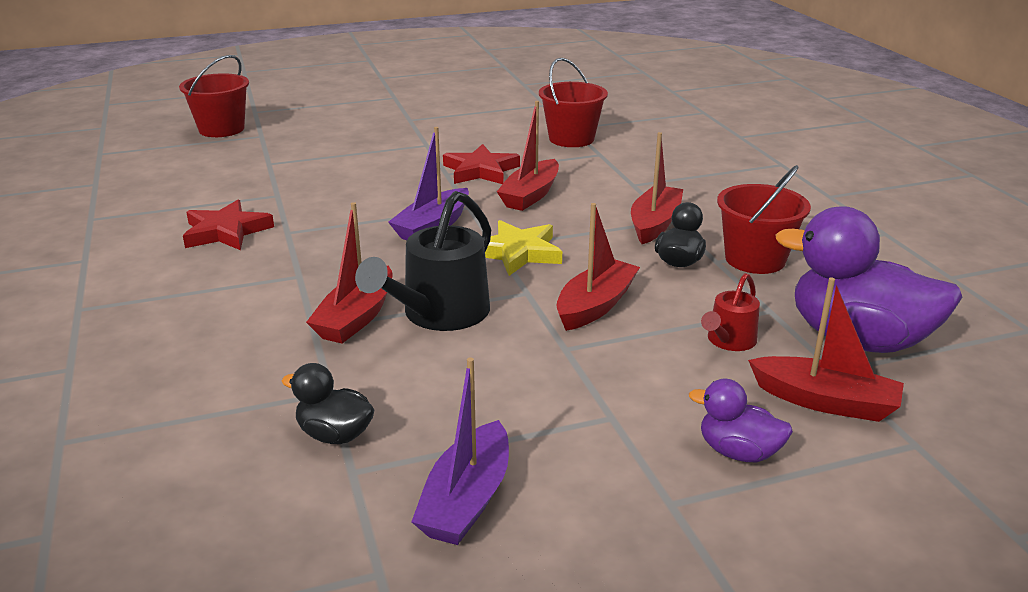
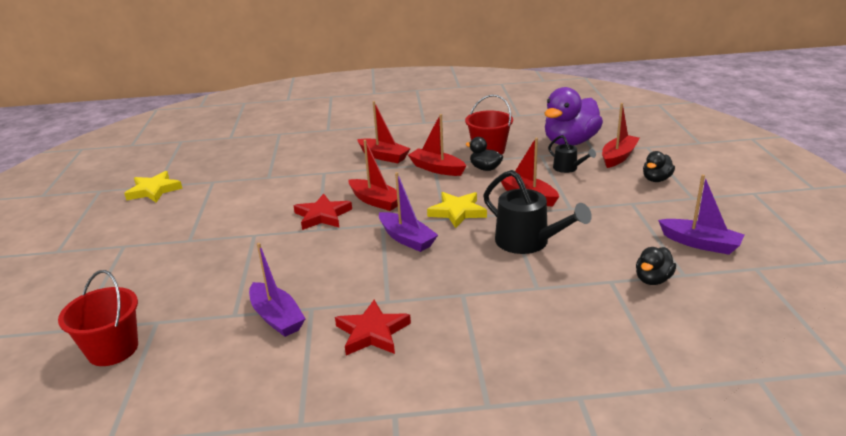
camera: 75 degrees left, 0 degrees up
(261, 182) = (277, 317): none -> purple boat
(356, 318) = (527, 271): red boat -> red boat (383, 156)
(512, 85) = (154, 190): none -> yellow star
(571, 139) = (289, 179): red bucket -> none
(728, 341) = (568, 168): red watering can -> black watering can
(738, 452) = (656, 179): purple duck -> black duck

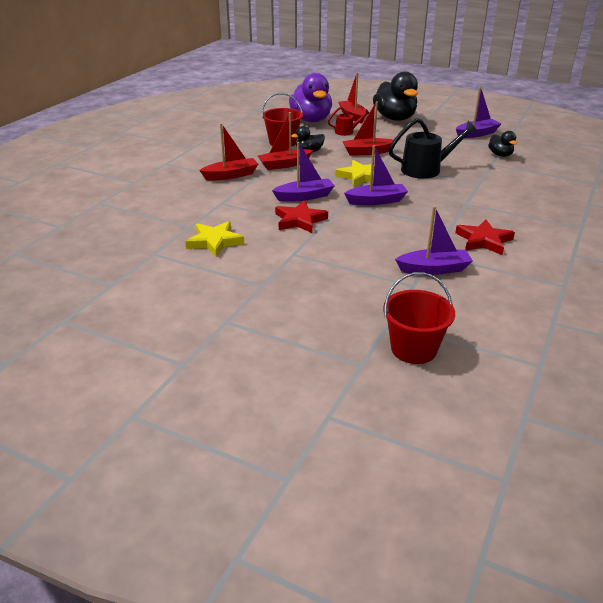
camera: 60 degrees left, 5 degrees up
(154, 190) = (121, 287): yellow star -> yellow star (215, 241)
(376, 201) = (304, 196): red boat -> purple boat
(568, 168) = (347, 132): black watering can -> red watering can
(656, 179) = (395, 118): black duck -> black duck, size x2.03

